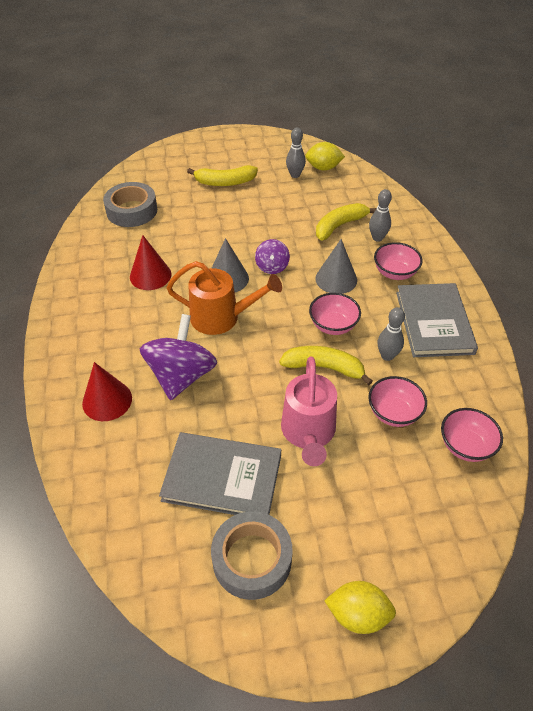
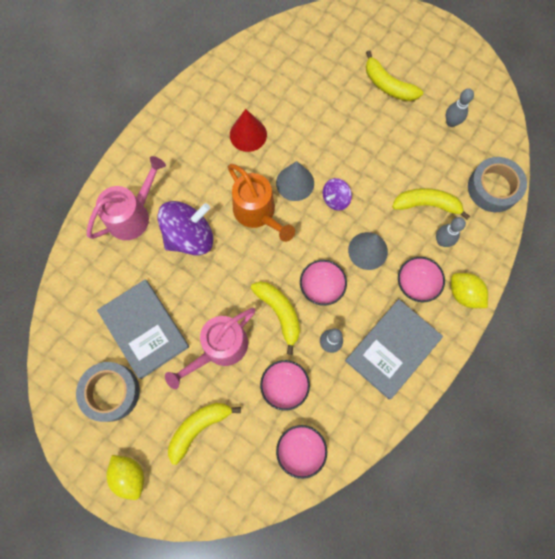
camera: 45 degrees right, 25 degrees up
(107, 400) = (133, 215): red cone -> pink watering can
(132, 211) = (292, 59): grey tape -> grey tape (493, 188)
(323, 168) = (483, 134): yellow lemon -> yellow lemon (464, 294)
(367, 509) = (199, 427): none -> yellow banana

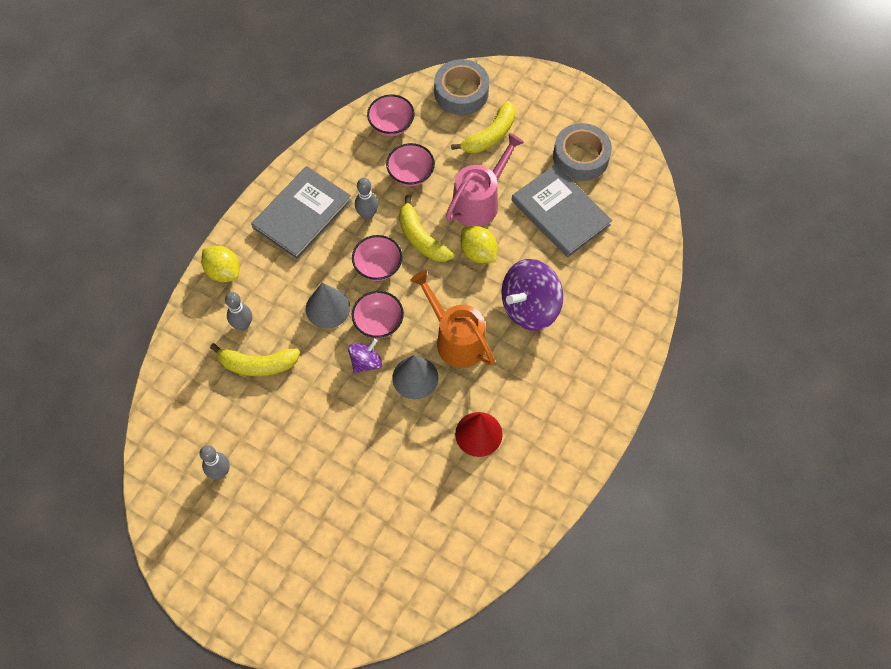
camera: 175 degrees right, 10 degrees down
(130, 475) = (547, 96): yellow lemon -> yellow lemon (478, 253)
(133, 215) = (599, 325): pink watering can -> none
(388, 85) = (300, 518): yellow banana -> none
(416, 284) = (274, 278): pink bowl -> pink bowl (378, 323)
(493, 188) = (176, 391): grey tape -> grey tape (461, 92)

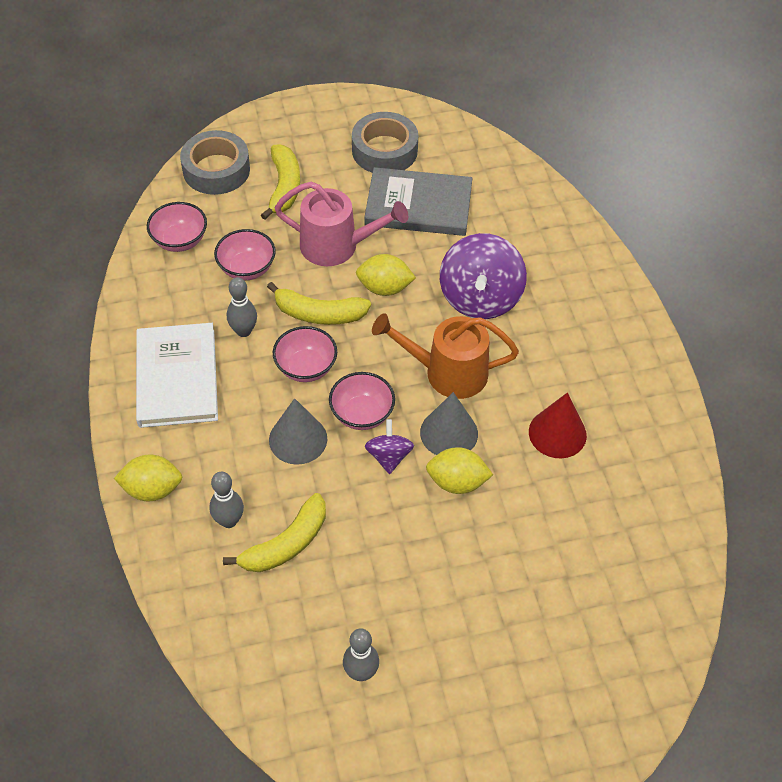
camera: 45 degrees left, 10 degrees down
(302, 214) = (177, 378): grey book -> white book
(387, 411) = (457, 482): none -> yellow lemon
(479, 201) = (337, 246): pink watering can -> pink watering can turned 105 degrees clockwise

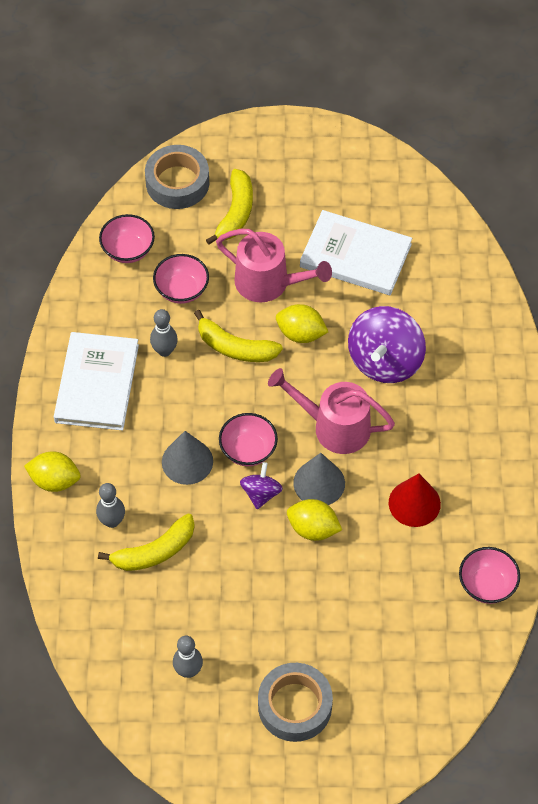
camera: 15 degrees right, 5 degrees up
(306, 367) = (210, 396): pink bowl -> pink bowl (487, 585)
(384, 150) = (340, 191): grey tape -> grey tape (295, 706)
(418, 205) = (355, 255): grey book -> white book
(447, 372) = (334, 427): orange watering can -> pink watering can

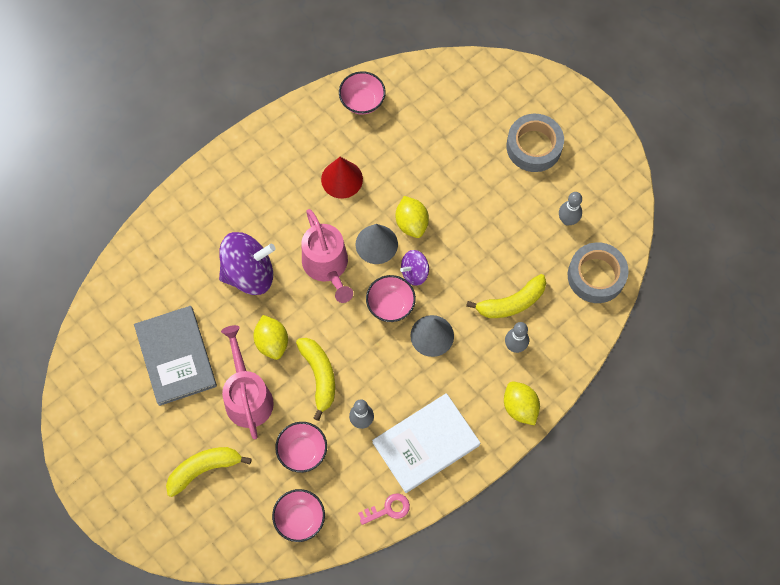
camera: 130 degrees left, 10 degrees up
(72, 316) = (388, 509): none -> pink key
(154, 551) = (511, 303): yellow banana -> yellow banana turned 135 degrees clockwise
(177, 182) = (210, 535): grey tape -> grey tape (596, 276)
(355, 255) = (176, 356): white book -> grey book

